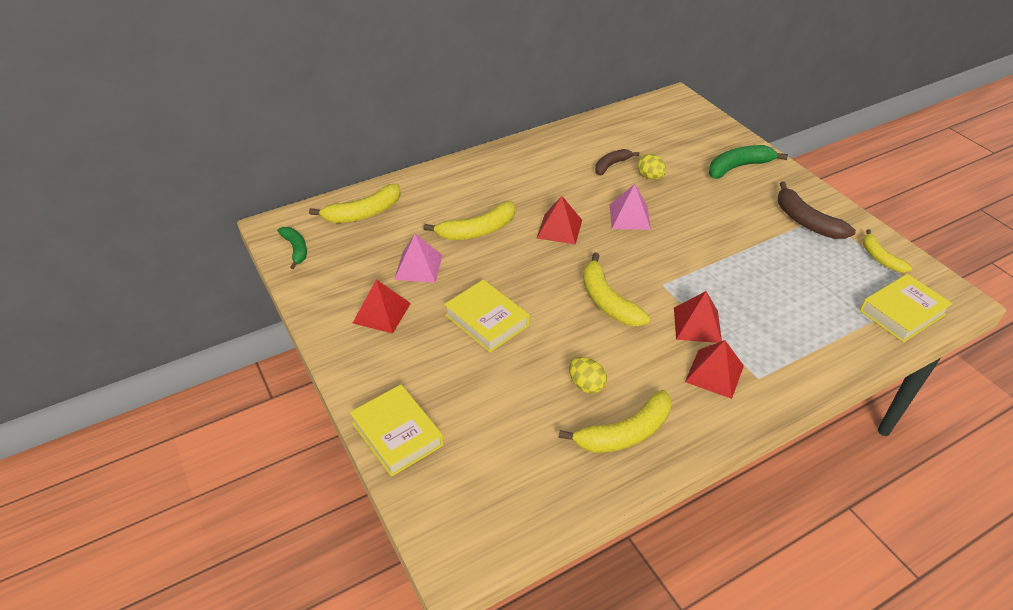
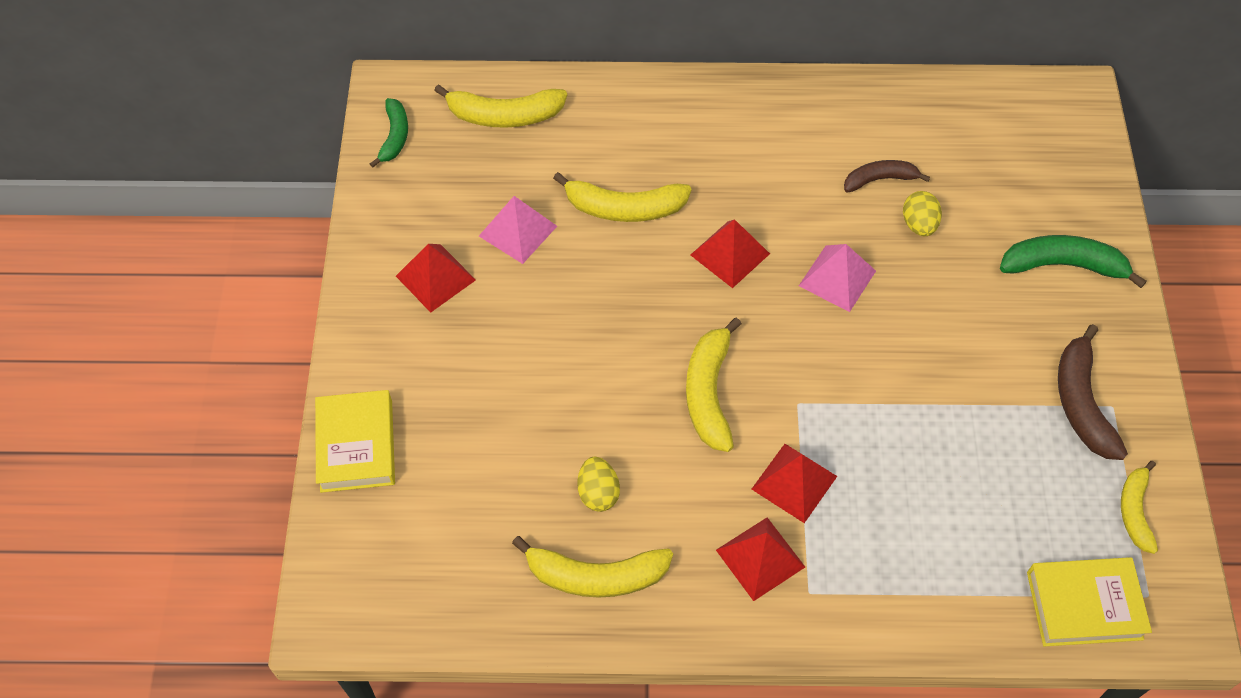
camera: 30 degrees right, 15 degrees up
(486, 320) = (546, 348): yellow book -> none

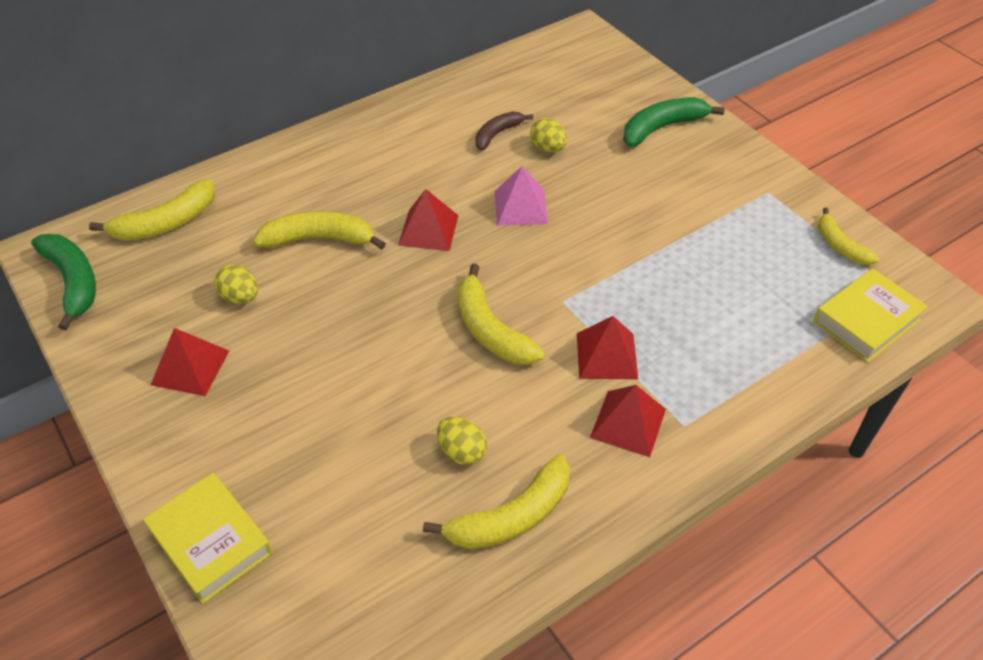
camera: 35 degrees left, 10 degrees down
(394, 136) = (73, 282): green banana -> green banana, size x1.56
(518, 231) = (240, 297): pink pyramid -> yellow egg
(624, 208) = (319, 239): yellow banana -> yellow banana turned 150 degrees counterclockwise
(1081, 402) = (747, 200): brown banana -> none

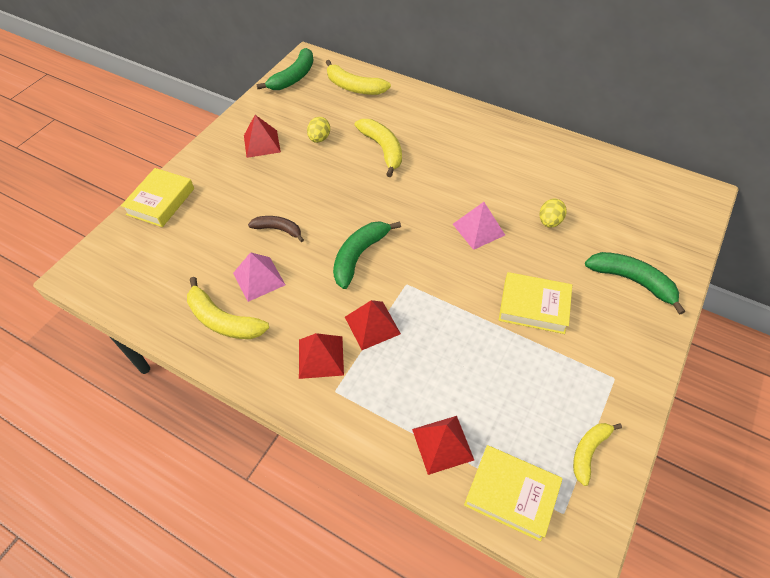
camera: 65 degrees right, 5 degrees up
(428, 230) = (424, 193): red pyramid -> red pyramid (442, 444)
(462, 451) = (259, 279): yellow egg -> pink pyramid
(490, 330) = (359, 256): yellow banana -> green banana
(497, 134) = (541, 190): brown banana -> brown banana (278, 229)
(654, 210) = (533, 306): none -> yellow book

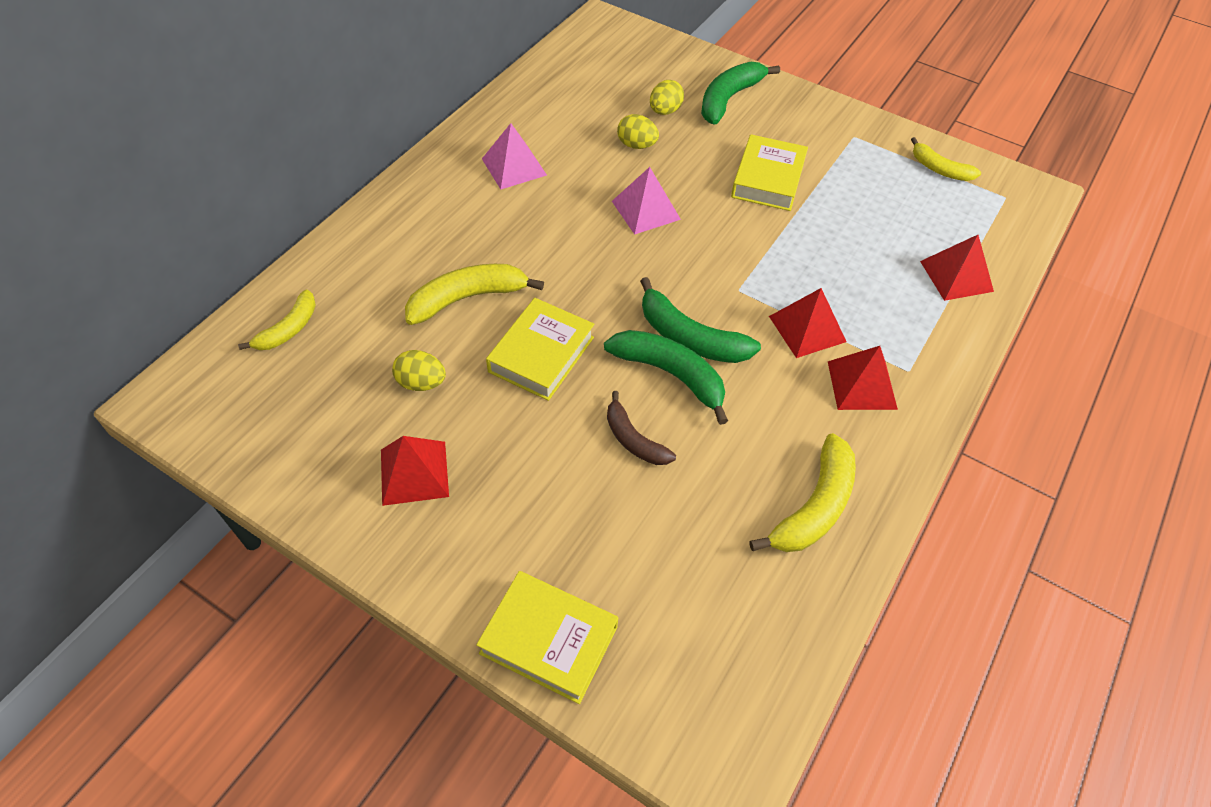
camera: 90 degrees left, 0 degrees up
(259, 279) = (734, 462): pink pyramid -> pink pyramid (514, 166)
(278, 229) = (633, 439): brown banana -> brown banana turned 60 degrees counterclockwise
(293, 77) = (222, 424): green banana -> green banana (671, 374)
(354, 87) = (289, 329): yellow banana -> yellow banana, size x0.64
(511, 494) = (997, 230): yellow book -> yellow book (541, 354)
(598, 238) = (665, 111): none -> yellow egg

